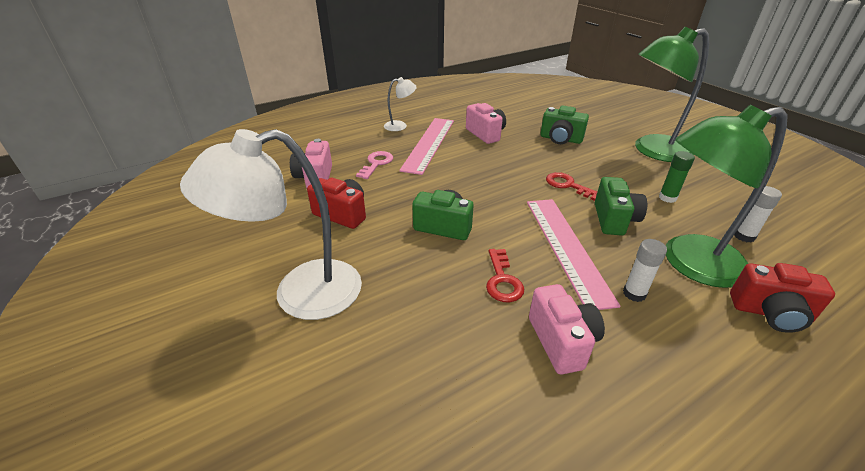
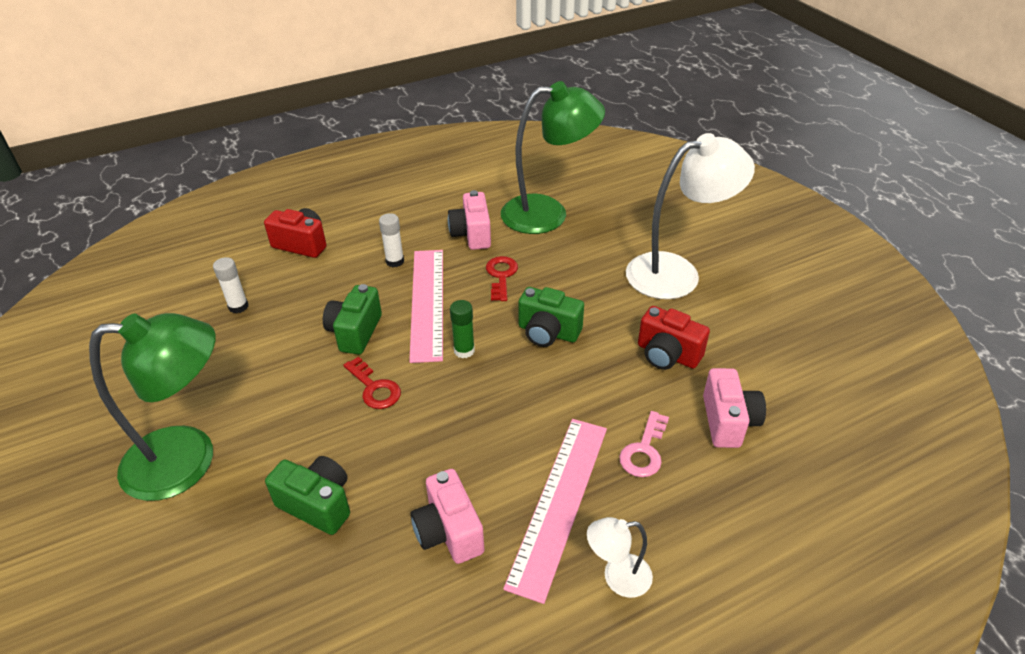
camera: 175 degrees left, 5 degrees up
(667, 198) = (264, 360): green glue stick -> green glue stick (464, 351)
(689, 263) = (323, 283): green lamp -> green lamp (548, 213)

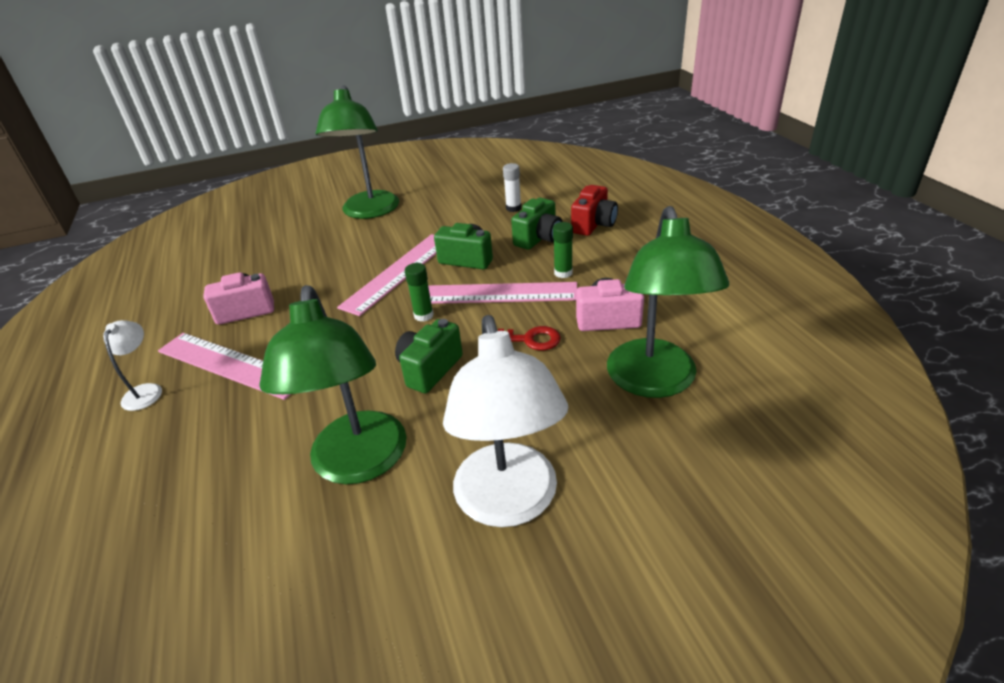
camera: 100 degrees right, 5 degrees down
(317, 504) = (305, 258): green camera -> green camera (539, 238)
(374, 388) = (399, 272): red key -> pink ruler
(395, 261) = (563, 273): white glue stick -> green glue stick
(644, 450) = (245, 423): pink key -> none
(667, 355) = (359, 464): red camera -> green lamp
(728, 421) = (238, 501): pink camera -> none

